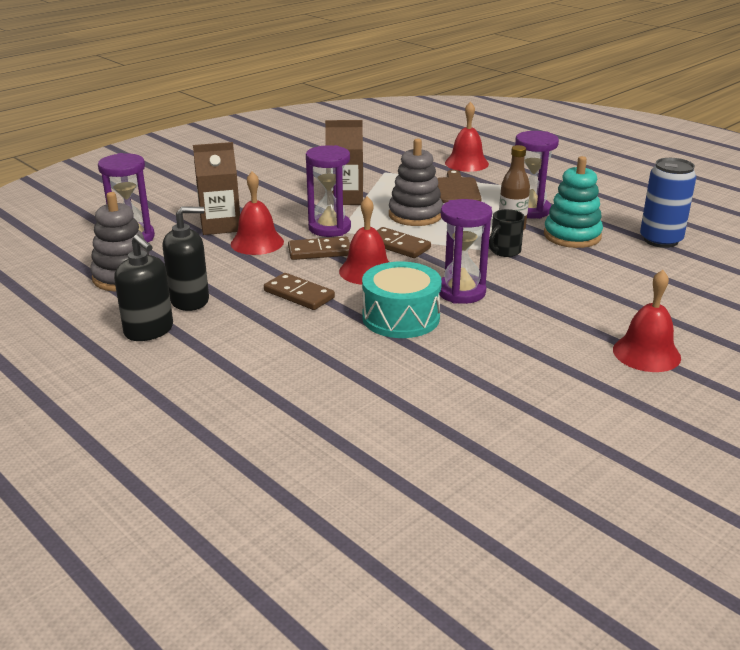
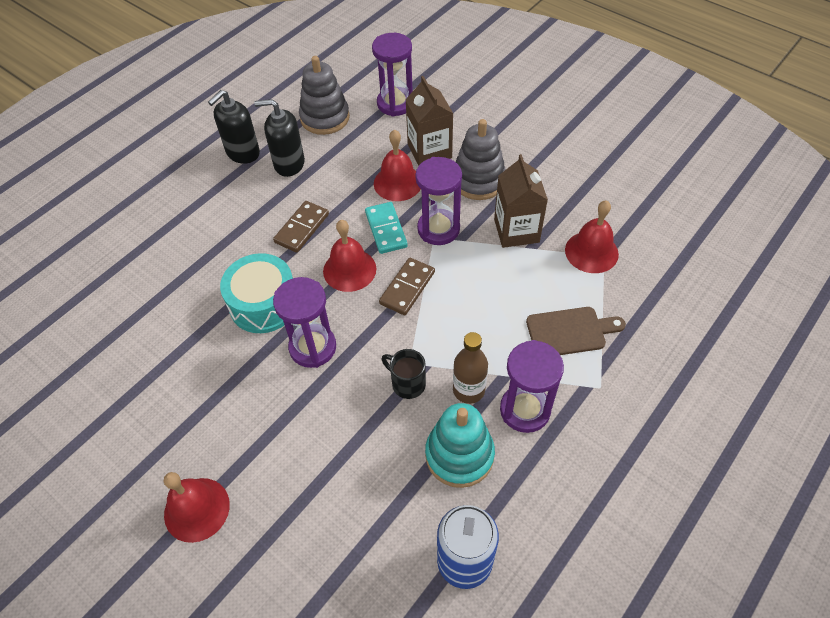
camera: 85 degrees right, 25 degrees up
(190, 300) = (289, 164): black soap dispenser -> black soap dispenser turned 120 degrees clockwise
(320, 251) = (386, 229): brown domino -> turquoise domino
(415, 215) = (485, 296): grey stacking toy -> grey stacking toy (478, 180)
(466, 163) = (662, 337): red bell -> red bell (591, 252)

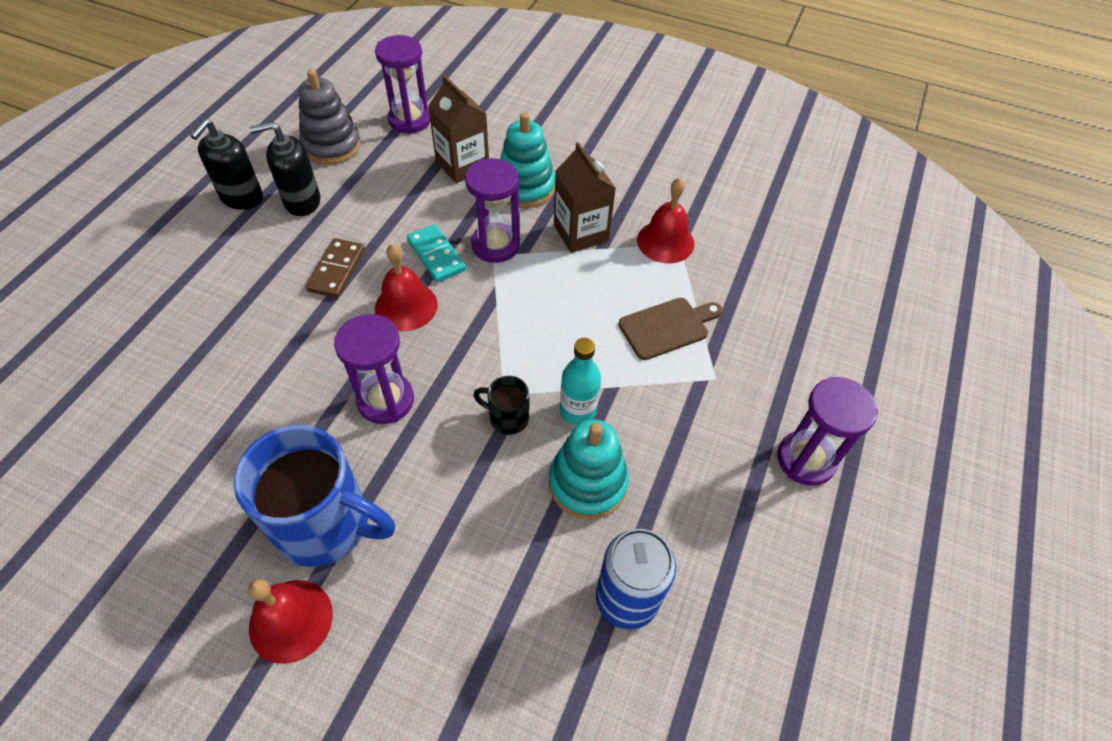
camera: 20 degrees left, 0 degrees up
(241, 440) = (326, 524): none -> blue mug
(264, 304) = (313, 362): turquoise drum -> none
(398, 183) = (436, 203): red bell -> none
(407, 288) = (478, 314): brown domino -> none
(468, 390) = (577, 410): brown bottle -> turquoise bottle
(478, 180) = (525, 188): grey stacking toy -> turquoise stacking toy
(525, 410) = (644, 419): purple hourglass -> purple hourglass (805, 460)

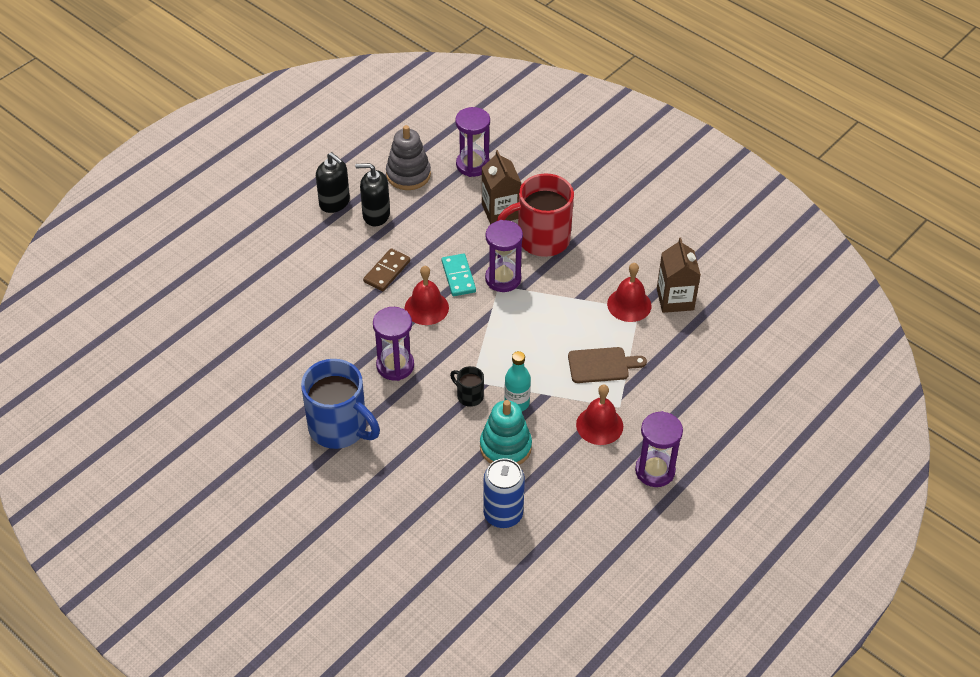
camera: 20 degrees right, 5 degrees down
(242, 198) = (334, 203): black soap dispenser -> black soap dispenser turned 90 degrees counterclockwise
(291, 620) = (307, 472): red bell -> red bell (599, 425)
(525, 188) = (541, 239): turquoise stacking toy -> red mug
(581, 233) = (569, 284): brown carton -> brown carton (675, 299)

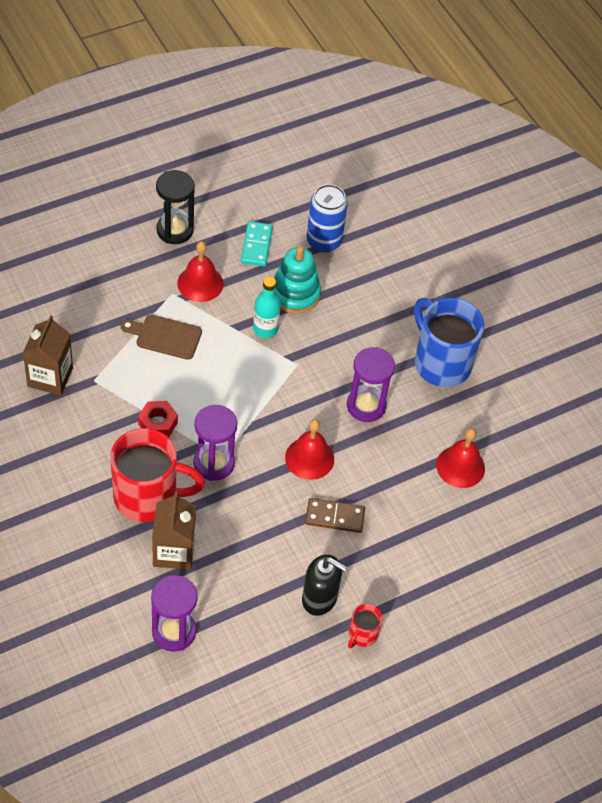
camera: 165 degrees left, 5 degrees up
(334, 203) = (362, 635): black soap dispenser -> red mug
(387, 271) = (334, 517): brown domino -> brown domino turned 45 degrees clockwise
(408, 174) = (258, 645): grey stacking toy -> none
(458, 276) = (260, 483): turquoise domino -> turquoise domino (256, 245)
(469, 396) = (307, 351): black mug -> none
(565, 293) = (158, 423): none -> red nut
(629, 304) = (100, 388): red bell -> red bell (460, 466)
(655, 471) = (175, 230): purple hourglass -> black hourglass

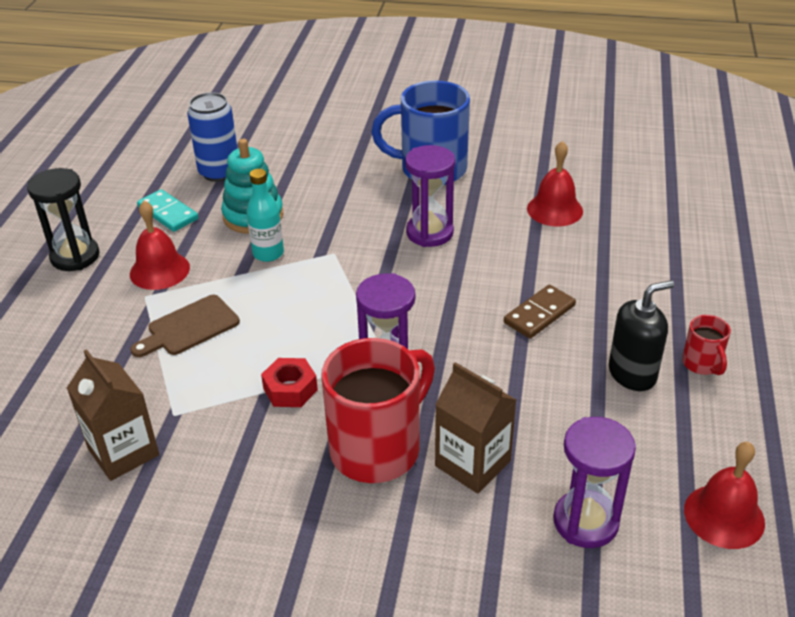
camera: 45 degrees left, 15 degrees down
(309, 458) = (452, 297): red bell -> red bell (724, 516)

